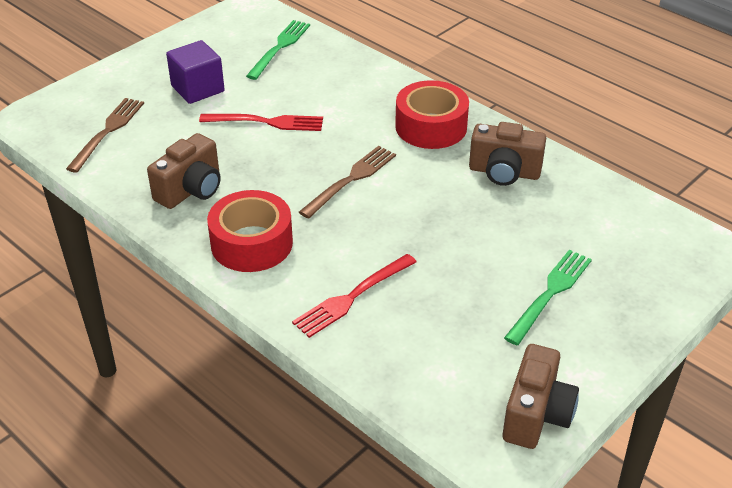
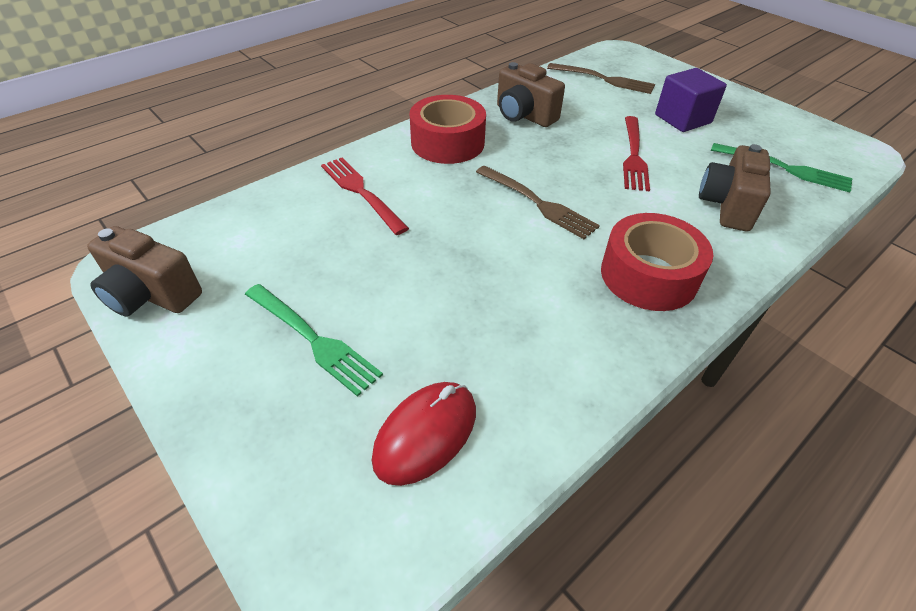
camera: 95 degrees right, 5 degrees up
(504, 172) = (553, 334): brown camera -> brown camera (727, 205)
(606, 225) = (426, 434): none -> red mouse

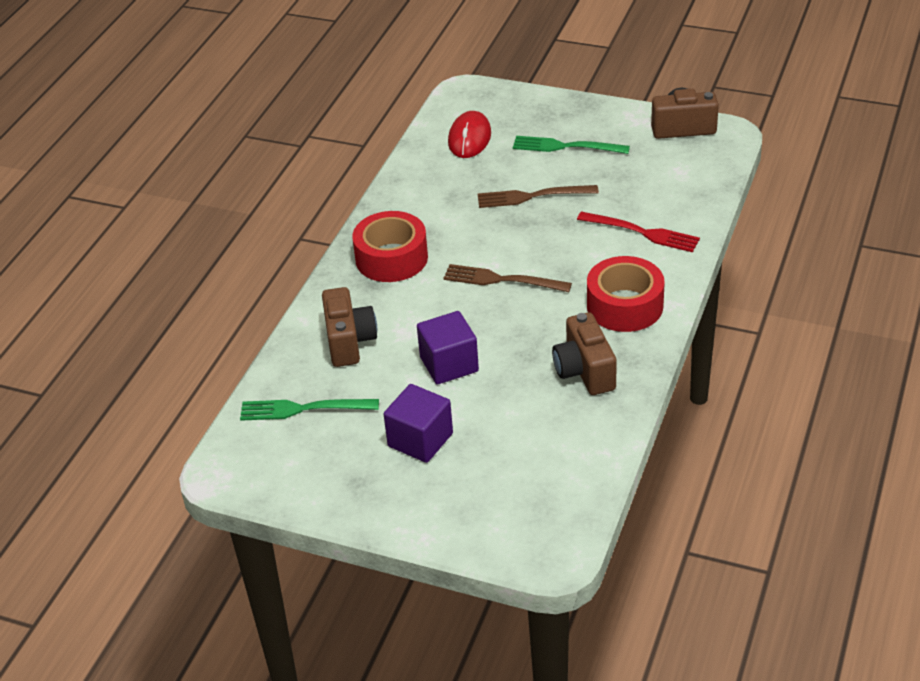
camera: 155 degrees right, 5 degrees down
(524, 115) = (584, 371): brown camera -> brown camera turned 120 degrees counterclockwise
(604, 79) = (538, 474): brown fork -> brown fork (532, 196)
(634, 155) = (449, 364): red fork -> purple cube

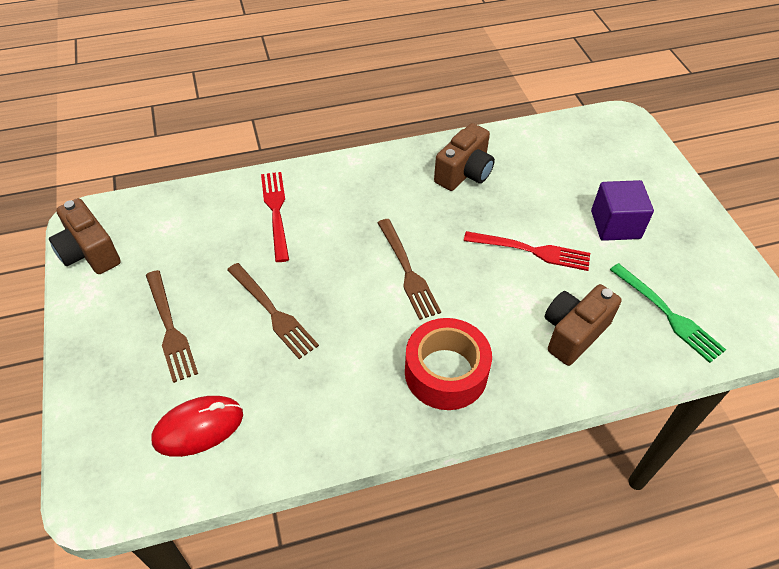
camera: 130 degrees left, 10 degrees up
(449, 364) = (531, 251): purple cube -> red fork
(566, 147) = (170, 328): green fork -> brown fork
(624, 306) = (376, 183): red tape -> none

